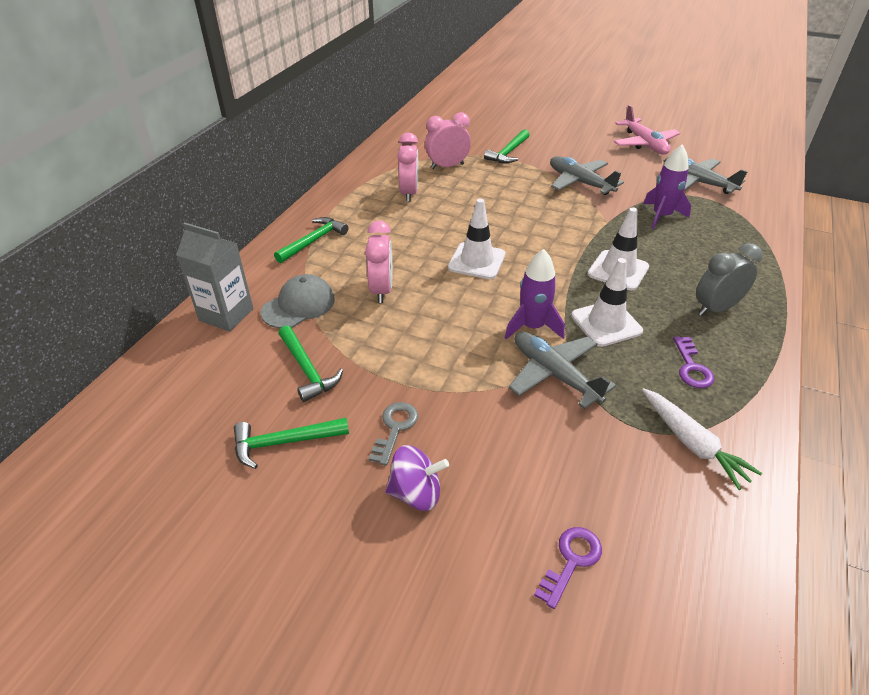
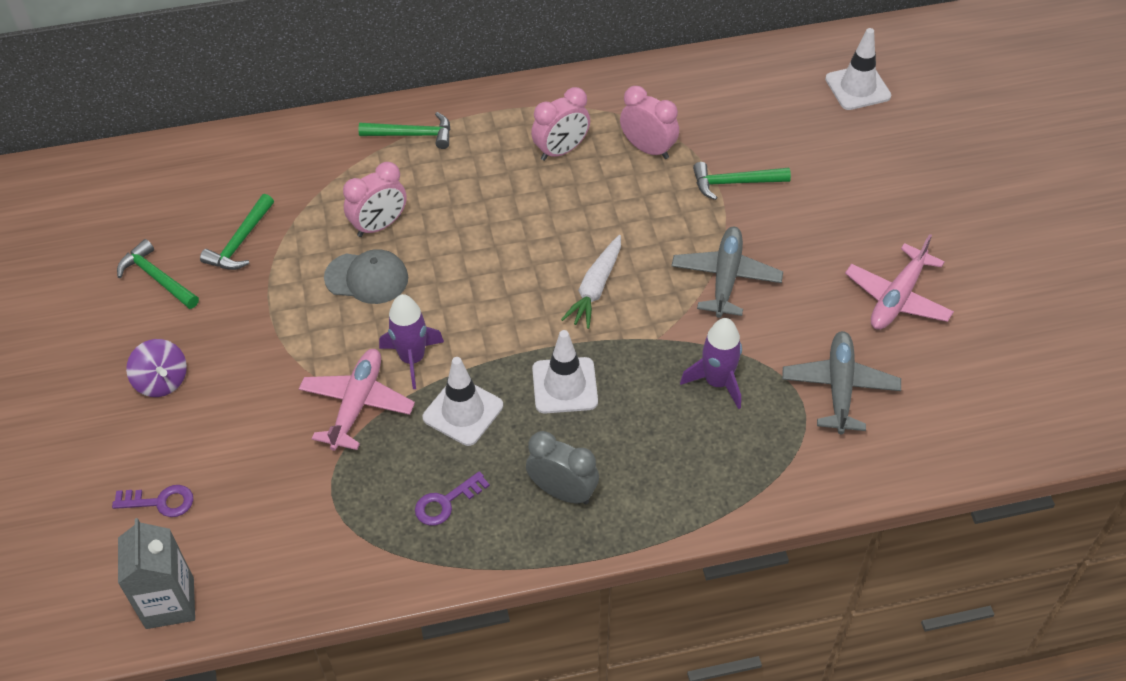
camera: 55 degrees right, 10 degrees up
(226, 315) = (265, 150): grey carton -> grey carton (170, 603)
(298, 305) = (313, 185): grey cap -> grey cap (367, 278)
(395, 428) = (216, 333): grey key -> none
(476, 261) = (483, 267): white traffic cone -> white traffic cone (857, 88)
(554, 374) = (357, 404): grey plane -> pink plane
(692, 443) = (339, 536): white carrot -> white carrot (595, 288)

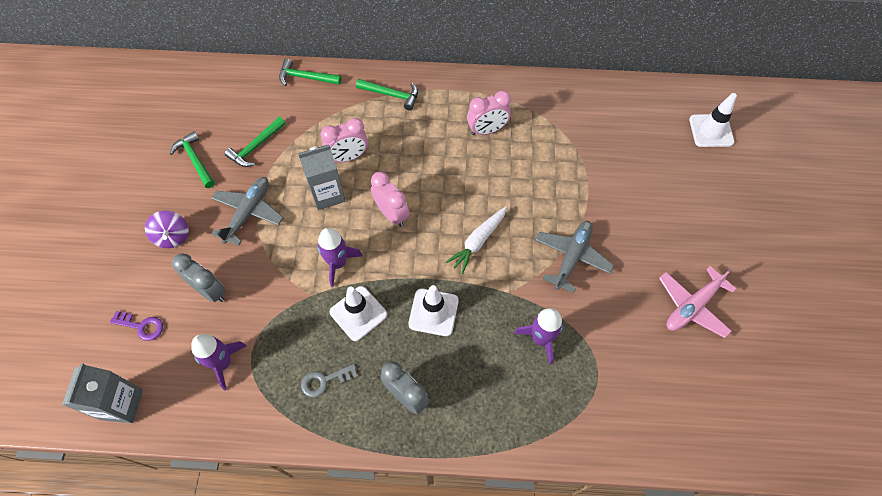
camera: 15 degrees right, 10 degrees up
(243, 435) = (210, 291): none -> grey clock
(296, 517) = (223, 363): none -> purple rocket
(357, 404) = (290, 288): pink plane -> none
(367, 278) = (327, 194): grey cap -> grey carton
(446, 502) = (324, 381): purple key -> grey key
(648, 149) = (547, 143): pink clock -> pink clock (391, 214)
(734, 183) = (600, 184): green hammer -> green hammer (306, 77)
(839, 387) = (628, 367): grey plane -> grey plane (248, 213)

